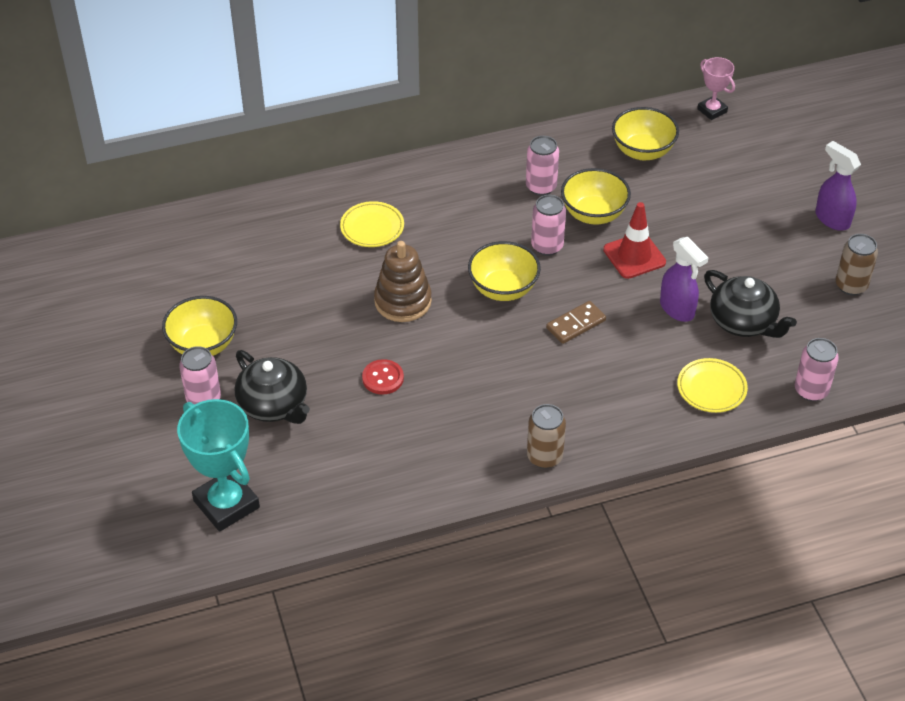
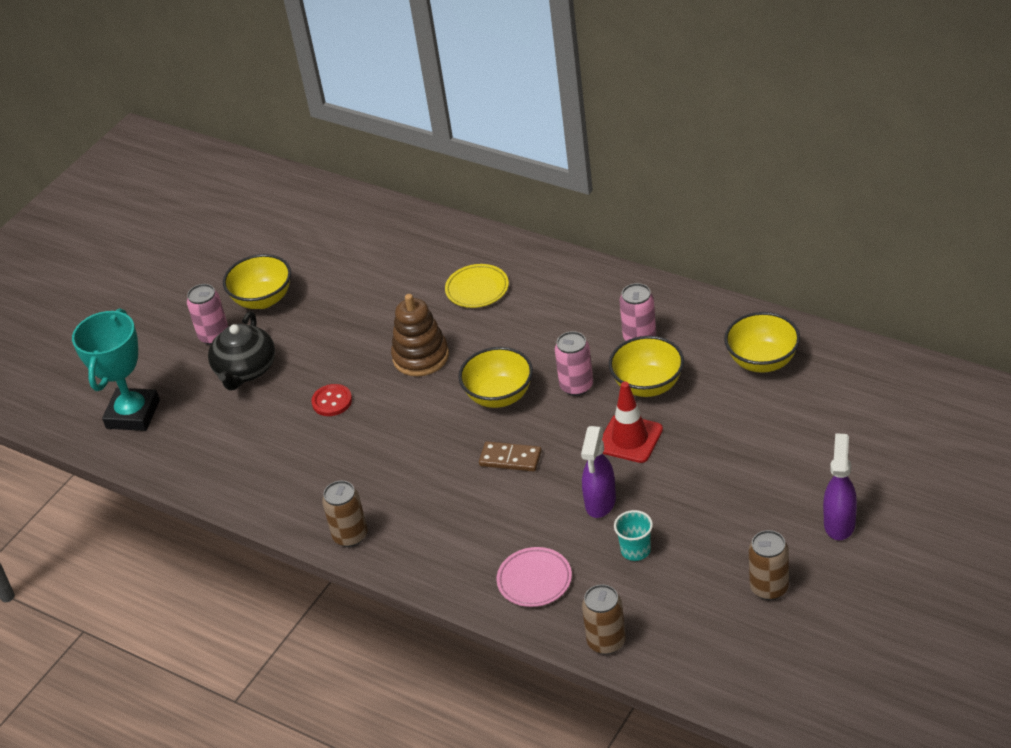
camera: 55 degrees right, 5 degrees down
(711, 388) = (534, 580): yellow plate -> pink plate
(712, 110) = (874, 365): pink trophy -> none
(743, 322) = (635, 550): black teapot -> turquoise cup
(811, 390) = (606, 642): pink can -> brown can

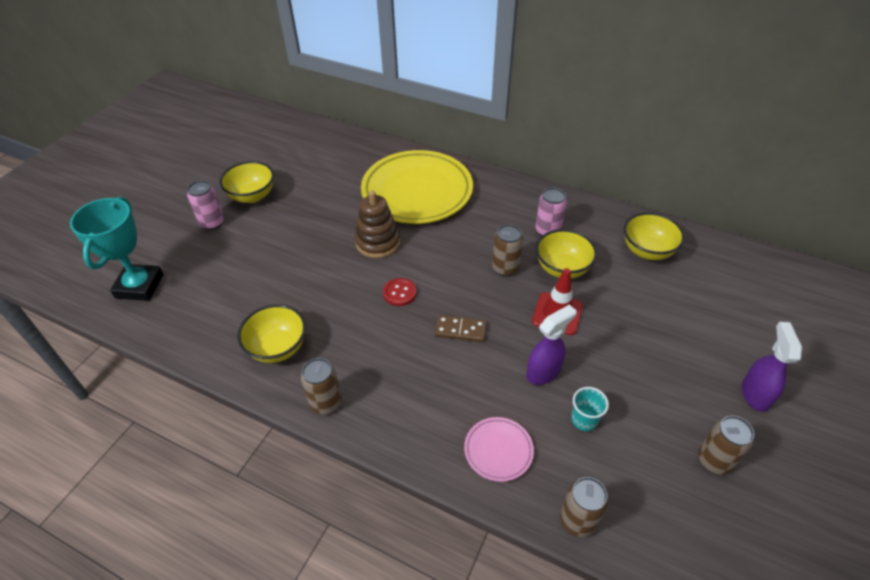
camera: 10 degrees left, 5 degrees up
(245, 370) = (236, 251): black teapot -> none
(332, 401) = (307, 278): red button -> red button (399, 293)
(477, 289) = (417, 192): yellow plate -> yellow plate, size x2.30
(499, 396) = (444, 275): yellow bowl -> yellow bowl (278, 348)
(576, 386) = (505, 268): pink can -> brown can
(600, 503) = (544, 372): purple spray bottle -> purple spray bottle turned 135 degrees counterclockwise

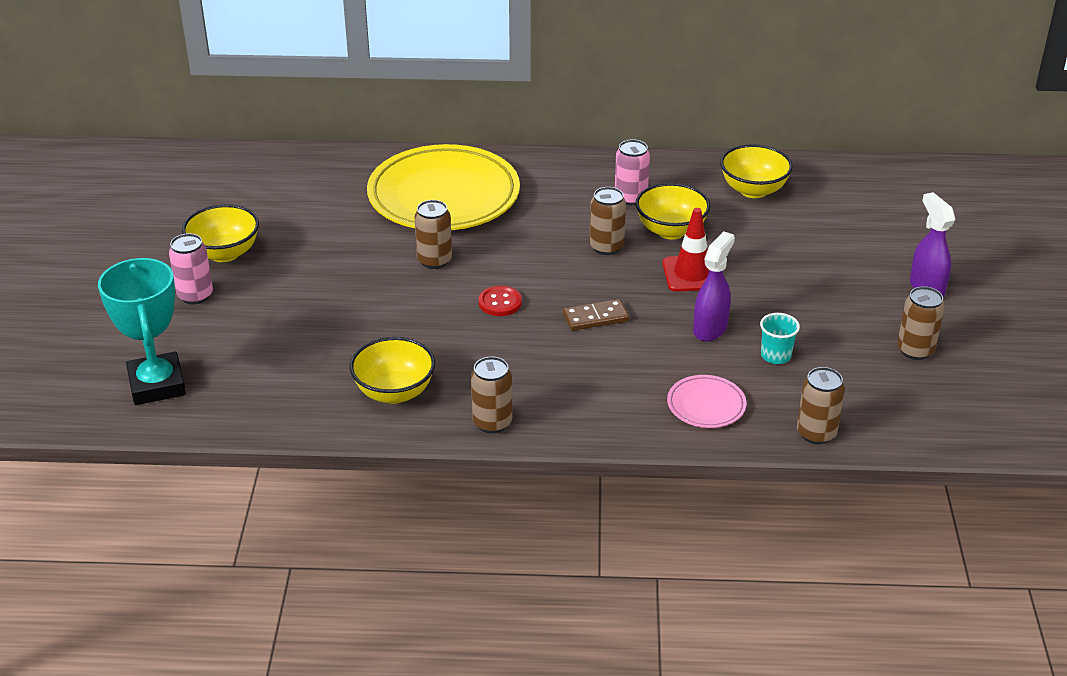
camera: 25 degrees left, 10 degrees down
(378, 242) = (434, 260): brown stacking toy -> brown can

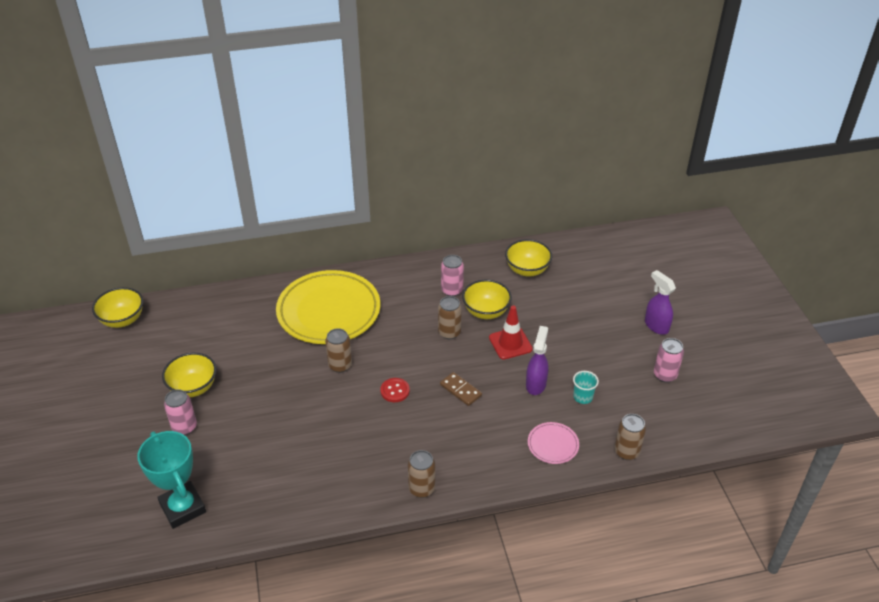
camera: 15 degrees left, 5 degrees up
(394, 392) = (349, 478): yellow bowl -> yellow bowl (122, 320)
(595, 317) = (460, 390): brown domino -> brown domino turned 75 degrees clockwise
(915, 350) = (665, 375): brown can -> pink can

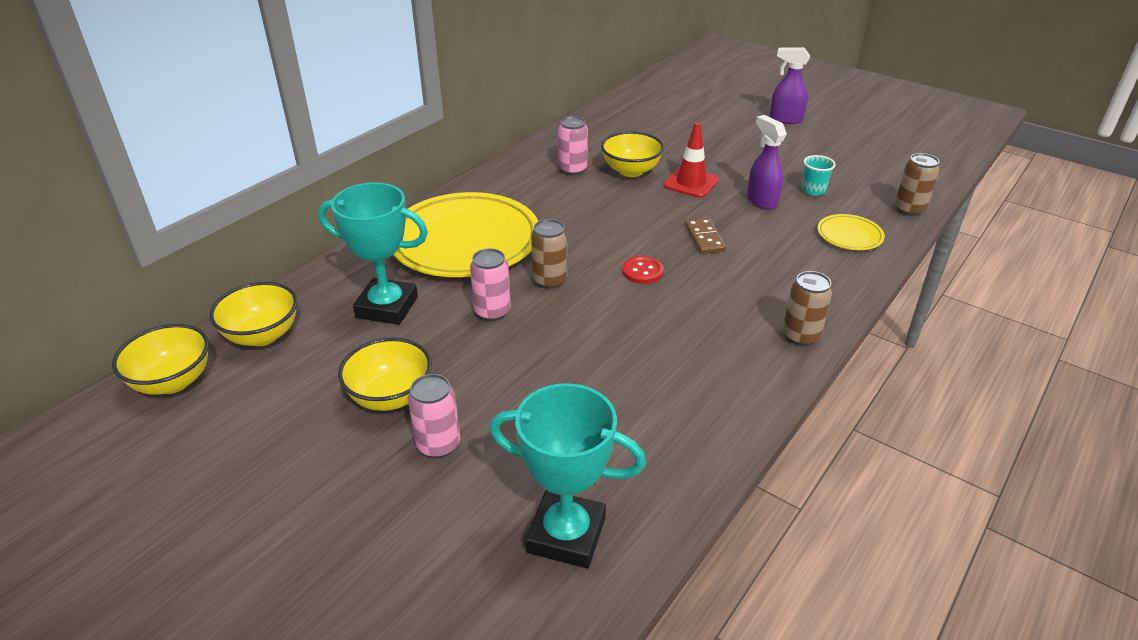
camera: 40 degrees left, 5 degrees down
(246, 332) = (387, 307): none -> turquoise trophy
(449, 332) = (621, 201): brown can -> none
(460, 390) = (704, 238): brown domino -> brown domino turned 75 degrees clockwise
(527, 270) = (619, 127): yellow bowl -> yellow bowl (262, 335)
(553, 445) = (849, 236): pink plate -> yellow plate
(665, 375) = (846, 146): pink can -> pink can (492, 312)

